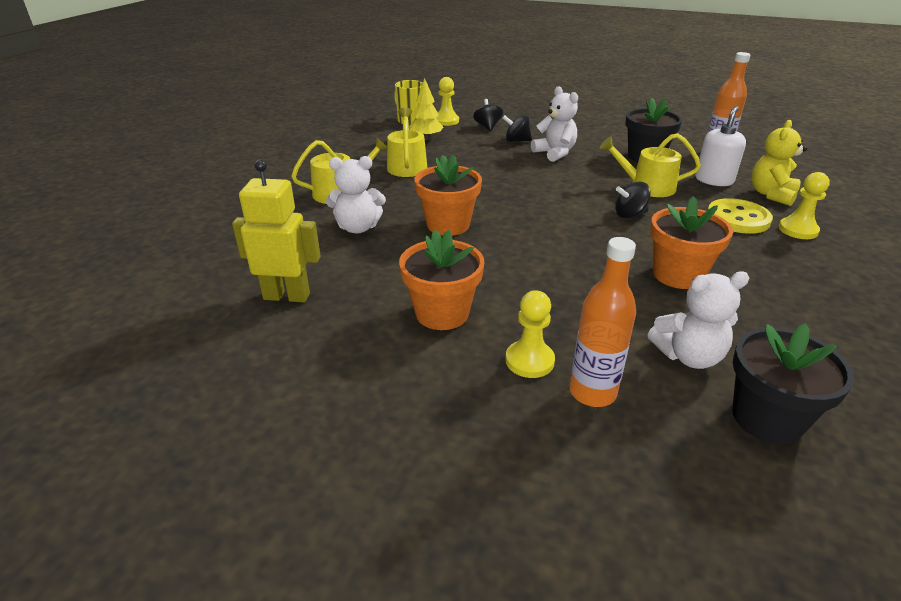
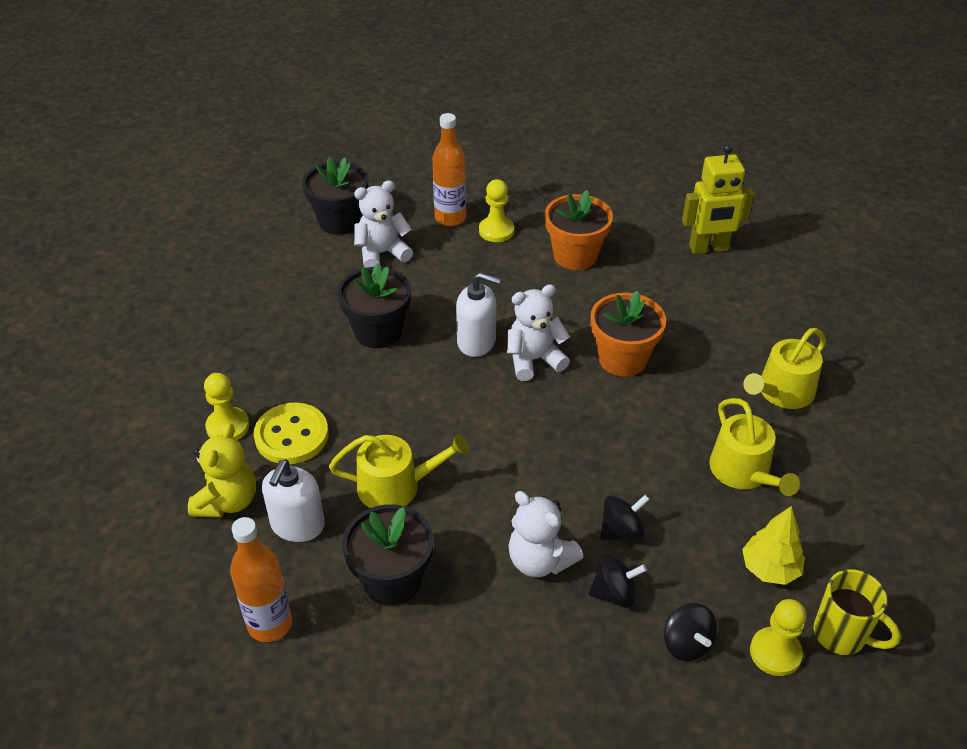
camera: 165 degrees right, 10 degrees up
(358, 228) = (714, 336): white teddy bear -> white teddy bear (534, 360)
(576, 253) = (477, 342): none -> white soap dispenser
(630, 214) = (421, 418): black spinning top -> black spinning top (622, 531)
(678, 275) = (378, 332): orange flower pot -> black flower pot

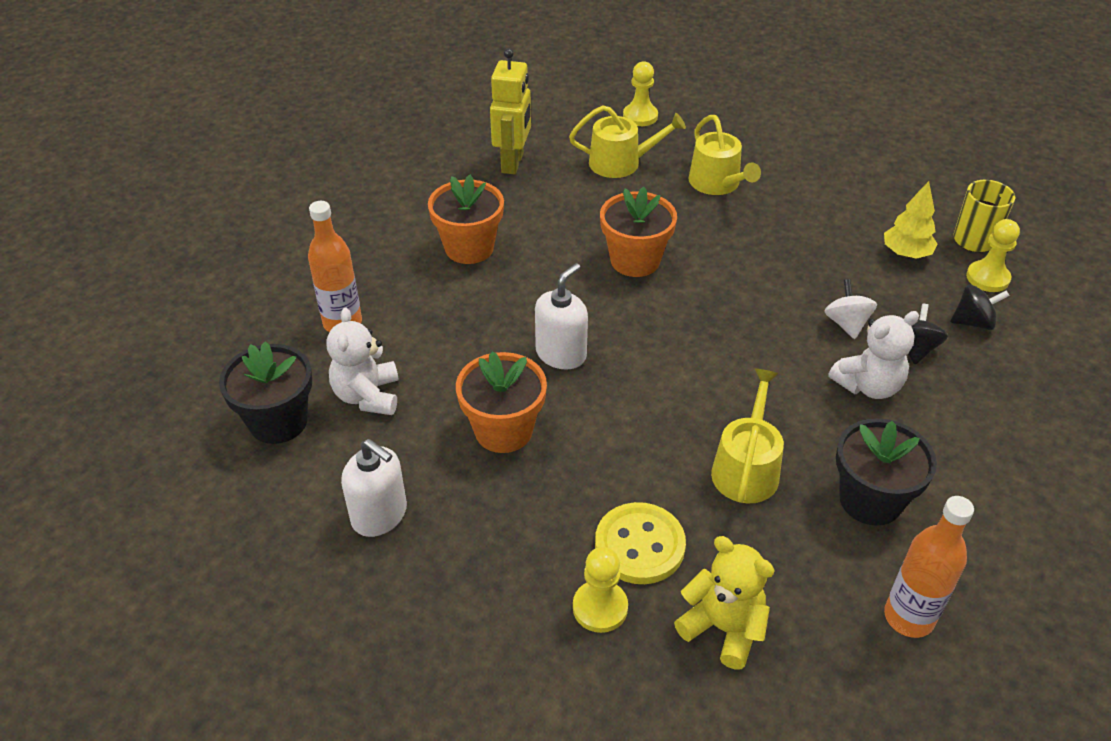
camera: 70 degrees left, 0 degrees up
(297, 525) = (778, 566): white soap dispenser -> white soap dispenser (379, 515)
(378, 332) = (503, 430): black flower pot -> orange flower pot
(496, 231) = (391, 293): yellow pawn -> yellow pawn (640, 116)
(534, 360) = (608, 319): white teddy bear -> none
(622, 531) = (846, 324): black spinning top -> white spinning top
(744, 472) = (801, 234): yellow watering can -> yellow watering can (621, 163)

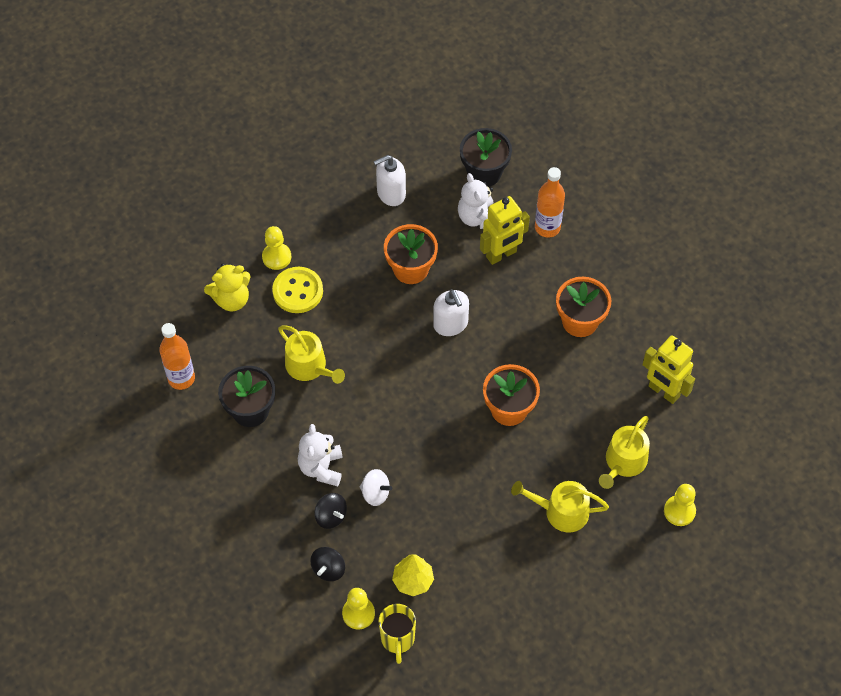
camera: 120 degrees right, 15 degrees up
(367, 396) = (478, 218): white teddy bear -> white teddy bear turned 135 degrees counterclockwise
(416, 349) = (501, 254): none -> yellow robot

